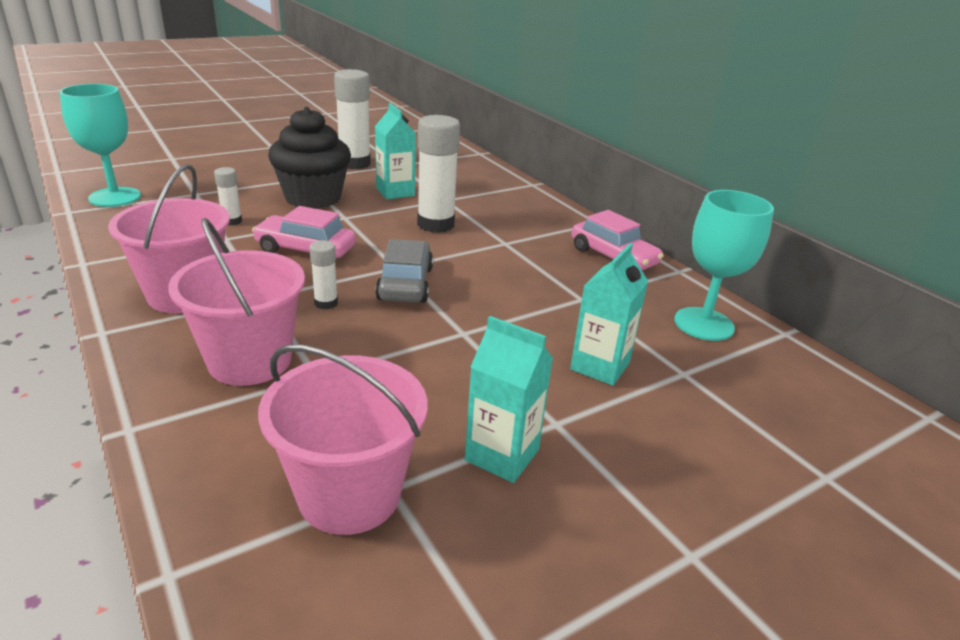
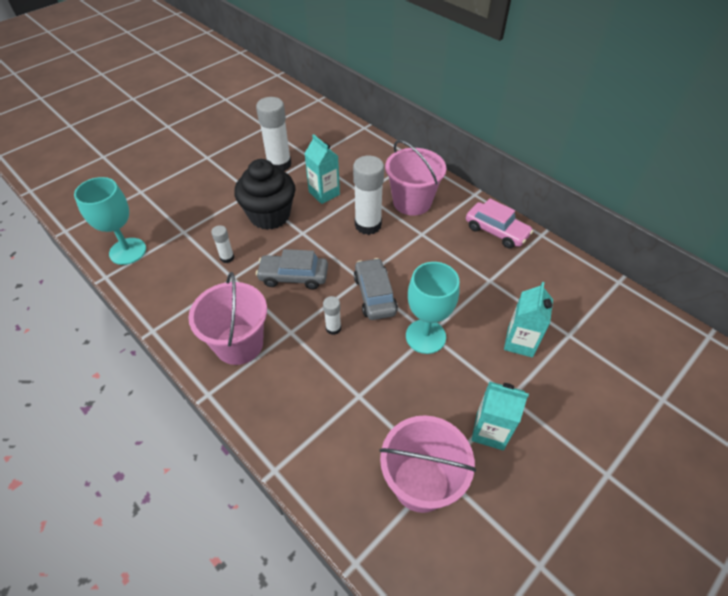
camera: 10 degrees left, 20 degrees up
(250, 360) = (313, 394): pink bucket -> pink bucket (412, 202)
(305, 250) = (293, 276): pink car -> grey car
(704, 324) = (569, 286): turquoise goblet -> turquoise goblet (425, 336)

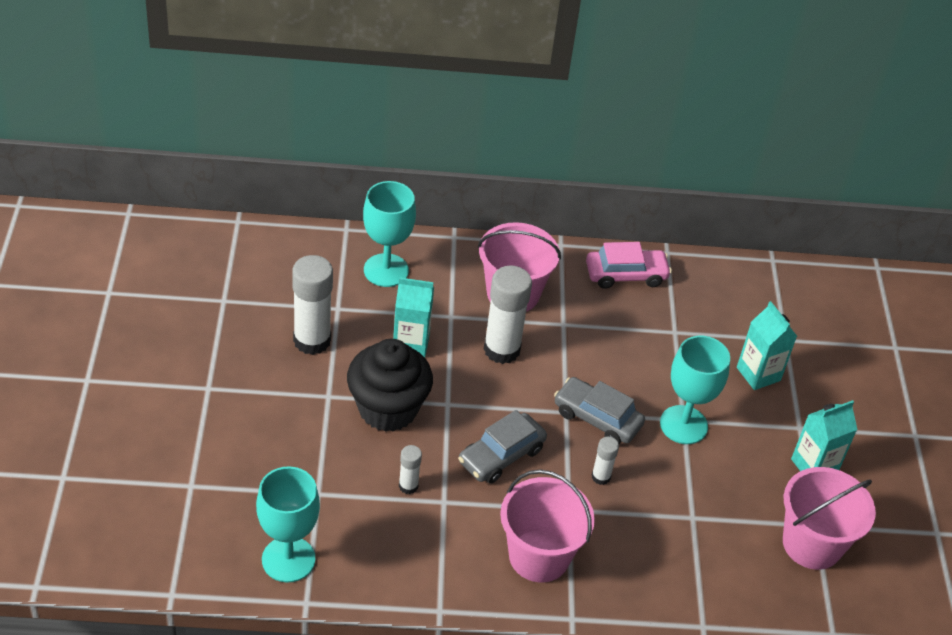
camera: 50 degrees left, 5 degrees down
(358, 154) = (386, 270): none -> turquoise goblet

